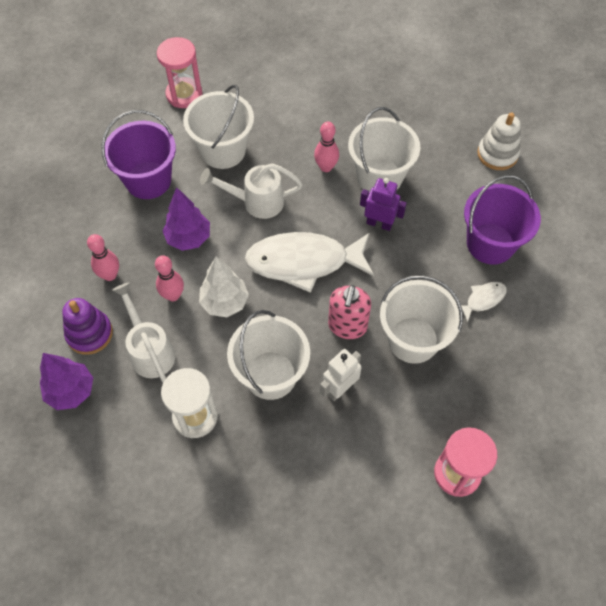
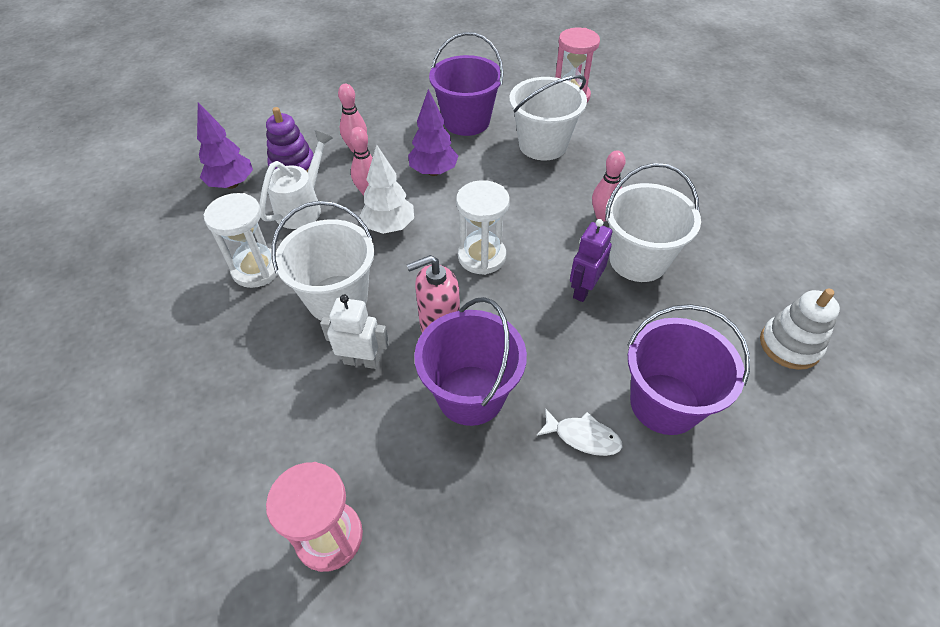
camera: 55 degrees right, 10 degrees down
(256, 202) = (513, 192): white watering can -> none
(304, 262) = (482, 256): white fish -> white hourglass
(379, 223) = (583, 289): purple robot -> purple robot turned 135 degrees counterclockwise
(413, 340) = (470, 395): white bucket -> purple bucket

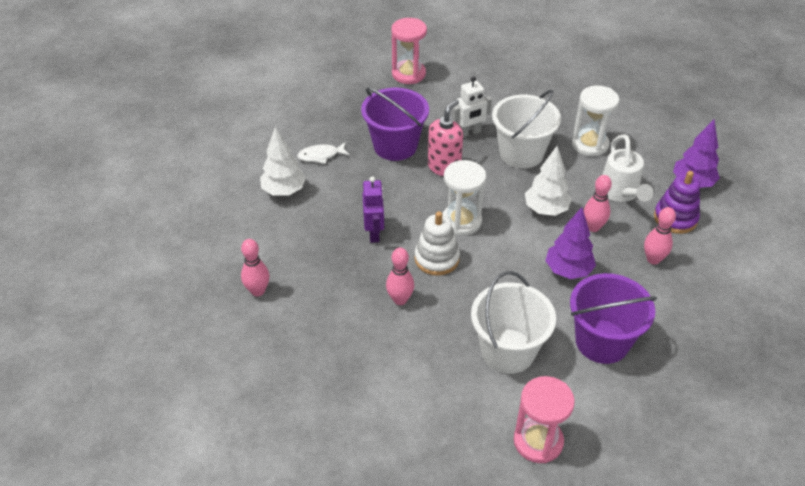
camera: 145 degrees right, 5 degrees down
(638, 260) = (349, 274): white bucket -> none
(664, 403) = (284, 191): purple bucket -> white tree
(746, 288) = (258, 291): none -> pink bowling pin
(789, 345) = (216, 262): white stacking toy -> white stacking toy (437, 259)

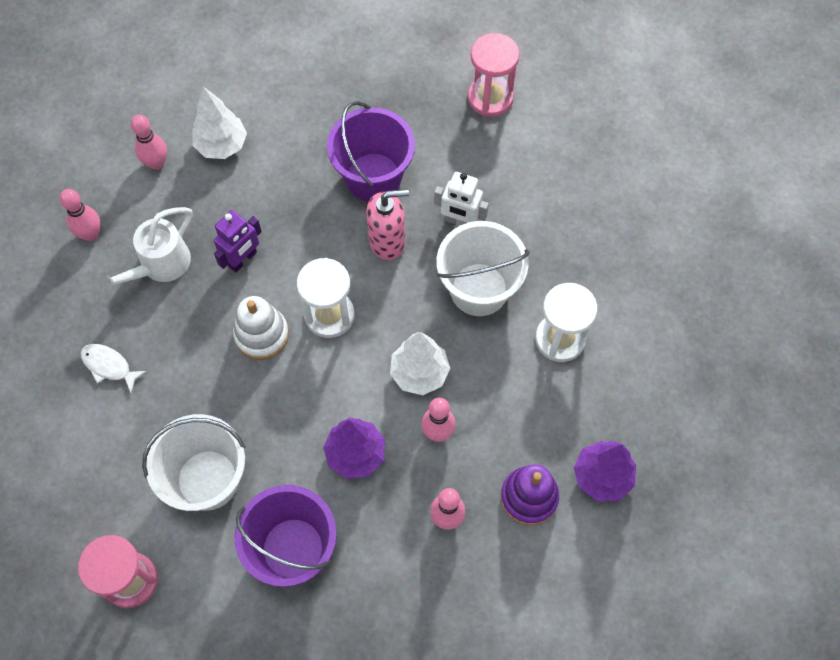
camera: 45 degrees right, 20 degrees up
(321, 156) = (295, 132): white fish -> white fish (109, 366)
(400, 299) = (185, 347): pink bowling pin -> pink bowling pin (156, 163)
(621, 193) = (514, 421): white watering can -> white watering can (159, 266)

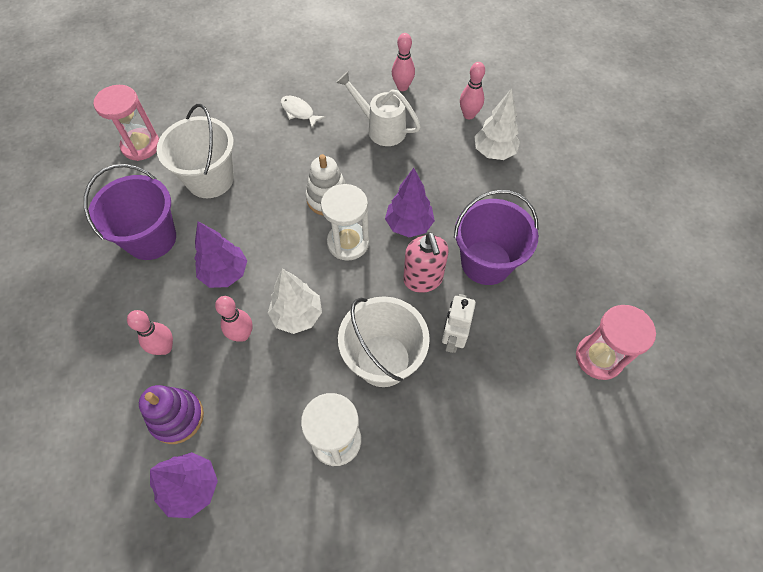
camera: 85 degrees right, 5 degrees down
(109, 366) = (299, 112): white fish -> white fish turned 75 degrees counterclockwise
(243, 259) = (392, 178): purple robot -> none
(314, 248) = (409, 225): none -> purple tree

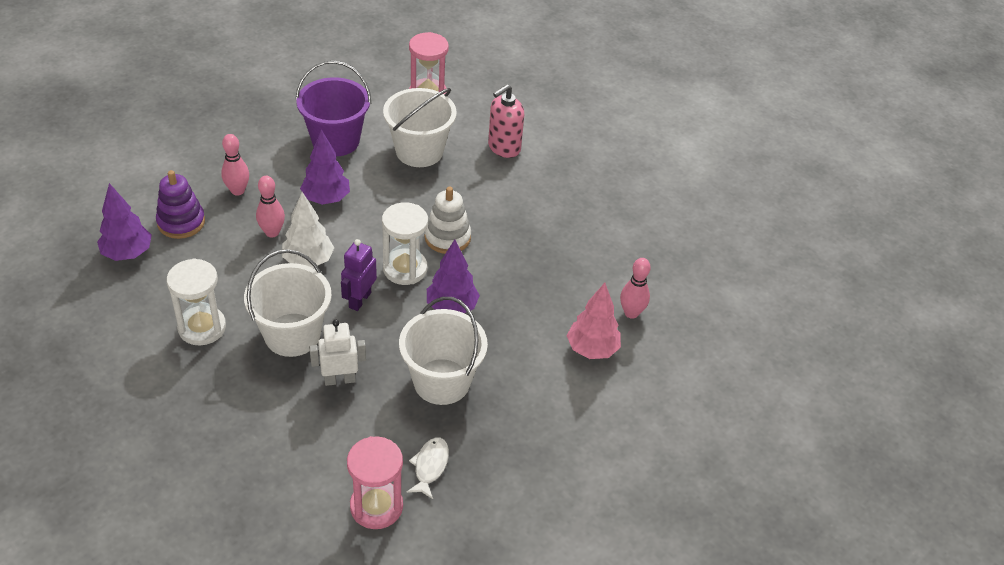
camera: 60 degrees right, 15 degrees down
(299, 112) = (539, 180): white fish -> white fish (430, 466)
(367, 290) = (359, 300): none -> purple robot
(381, 128) = (561, 247): white watering can -> none
(402, 87) = (631, 246): pink bowling pin -> none
(423, 279) = (394, 337): pink soap dispenser -> pink soap dispenser (504, 148)
(486, 262) = (441, 381): purple bucket -> white bucket
(494, 152) = (592, 349): white tree -> pink tree

